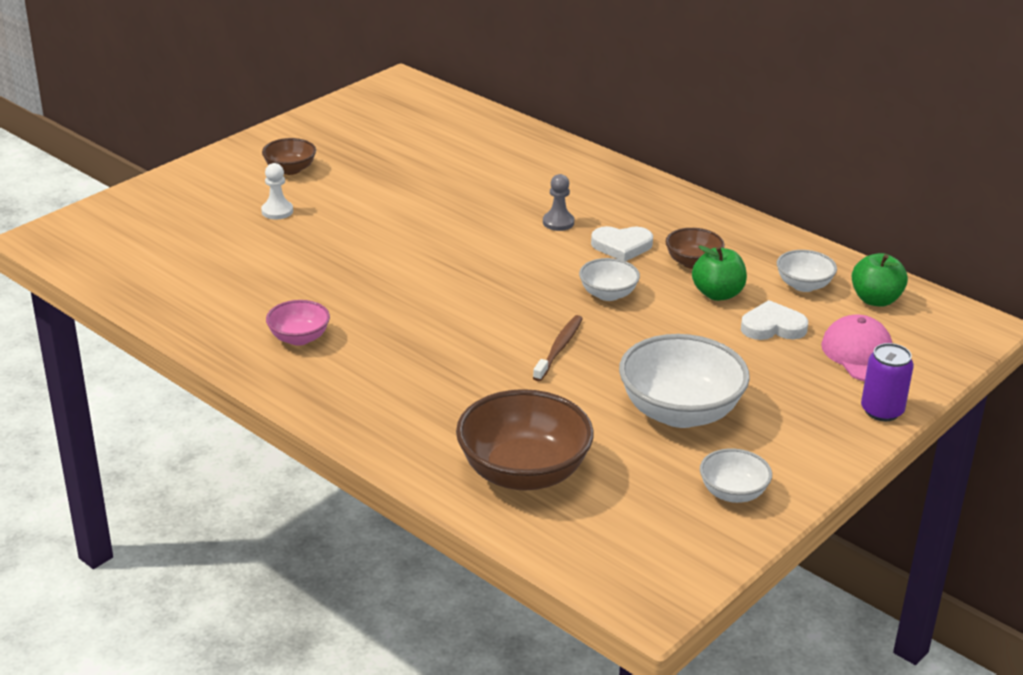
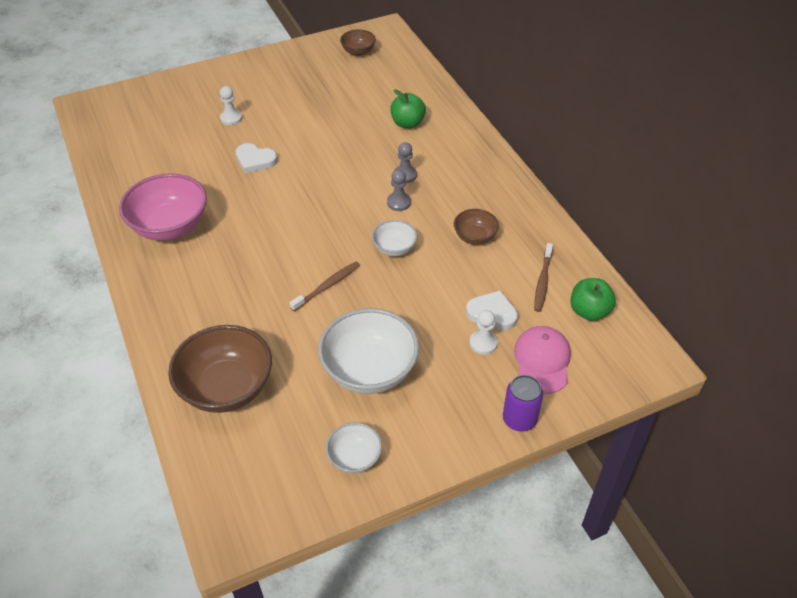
camera: 25 degrees right, 15 degrees up
(290, 169) = (263, 86): brown bowl -> brown bowl (358, 52)
(299, 338) = (170, 226): pink bowl -> pink bowl, size x1.91
(574, 250) = (398, 202): none -> grey pawn
(622, 246) = (434, 208): white heart -> white heart (255, 160)
(717, 294) = (472, 271): green apple -> green apple (407, 123)
(786, 355) = (483, 343): none -> white pawn
(803, 285) = (542, 281): white bowl -> brown toothbrush

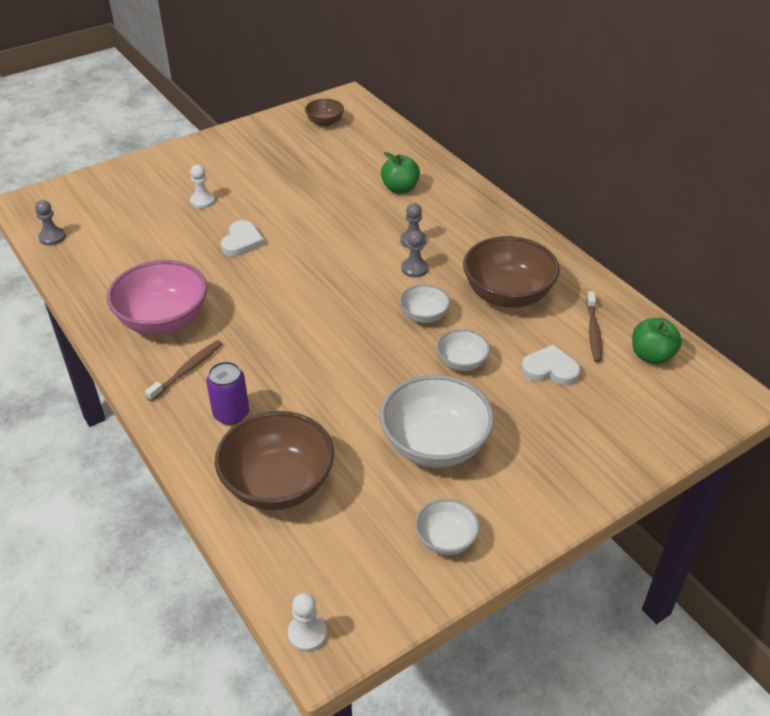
camera: 10 degrees left, 5 degrees down
(97, 139) = (52, 237): none -> grey pawn
(255, 160) = (242, 242): white heart -> white heart turned 90 degrees counterclockwise
(327, 286) = (361, 363): brown toothbrush -> brown toothbrush (187, 370)
(415, 296) = (461, 362): none -> white bowl
(475, 237) = (507, 294): brown bowl -> brown bowl, size x1.91
(483, 343) = (550, 401): white pawn -> white pawn (307, 633)
(519, 419) = (613, 474): purple can -> purple can (231, 414)
(542, 361) = (618, 411): pink cap -> none

